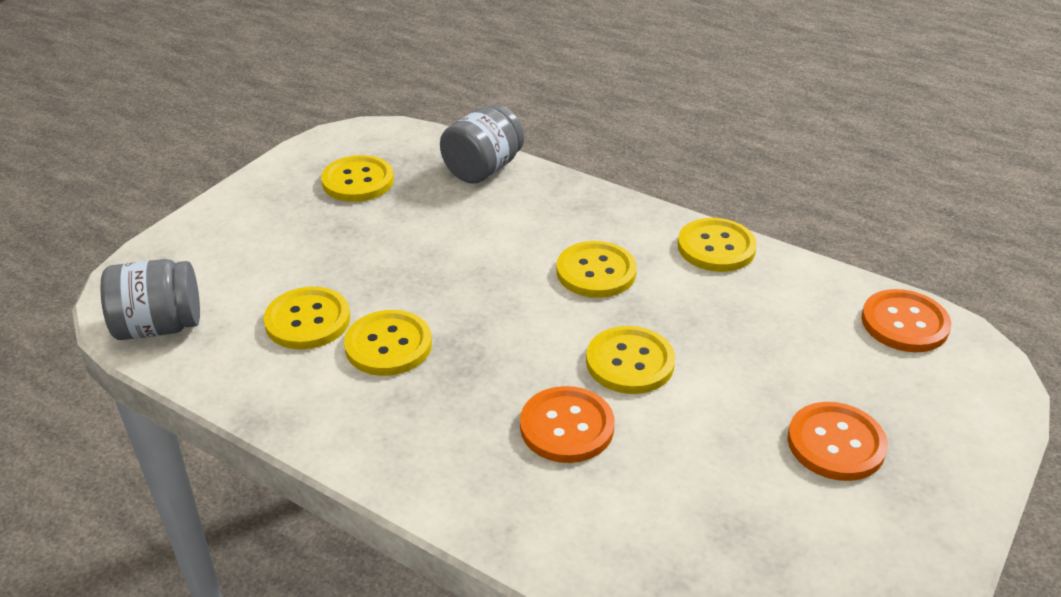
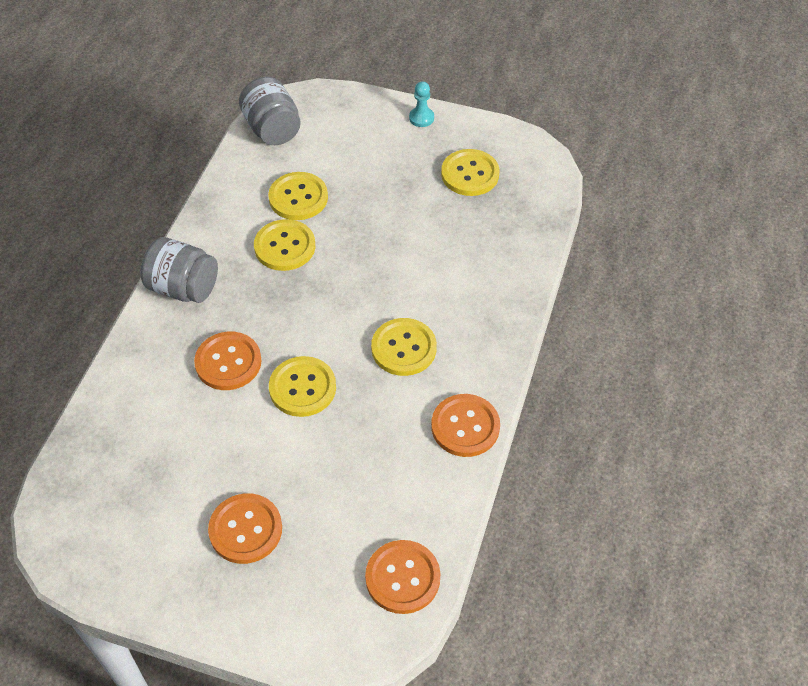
camera: 75 degrees right, 15 degrees up
(241, 199) = (421, 118): none -> turquoise pawn
(483, 169) = (518, 245): grey jar -> grey jar (183, 288)
(716, 247) = (465, 426): yellow button -> orange button

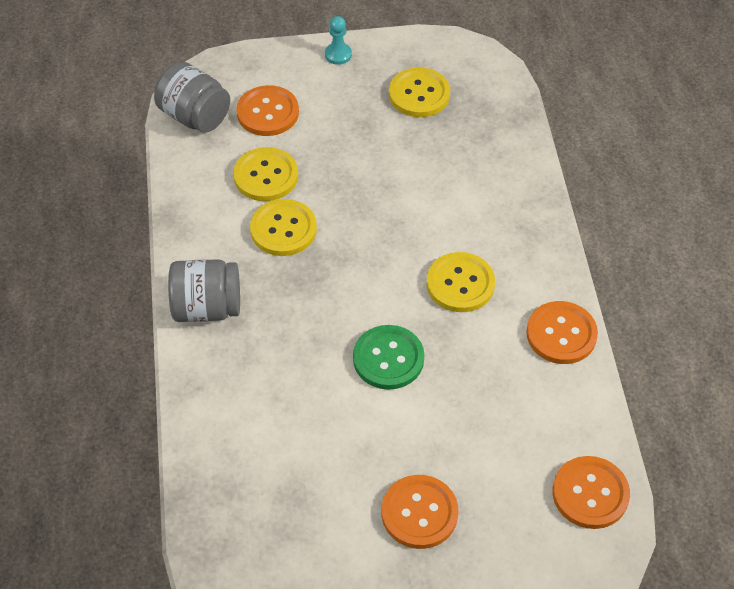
camera: 25 degrees left, 0 degrees up
(228, 362) = (300, 363): orange button -> orange button (267, 112)
(302, 388) = (388, 358): yellow button -> green button

